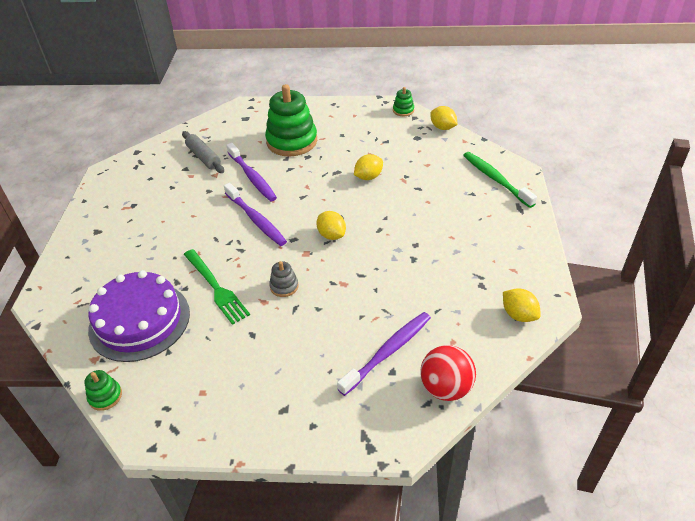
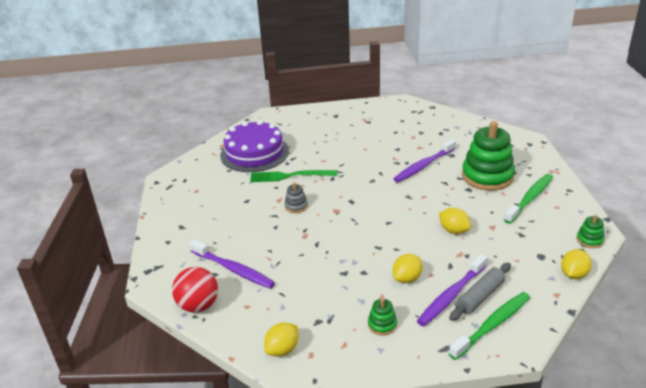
camera: 80 degrees right, 10 degrees down
(105, 396) = (194, 156): green stacking toy -> green stacking toy (382, 324)
(204, 157) = (440, 137): grey rolling pin -> grey rolling pin (480, 297)
(216, 288) = (289, 176): green fork -> green fork turned 45 degrees clockwise
(256, 219) = (369, 178): purple toothbrush -> purple toothbrush (451, 295)
(331, 235) = (362, 220): yellow lemon -> yellow lemon (407, 278)
(337, 126) = (530, 198): none -> green toothbrush

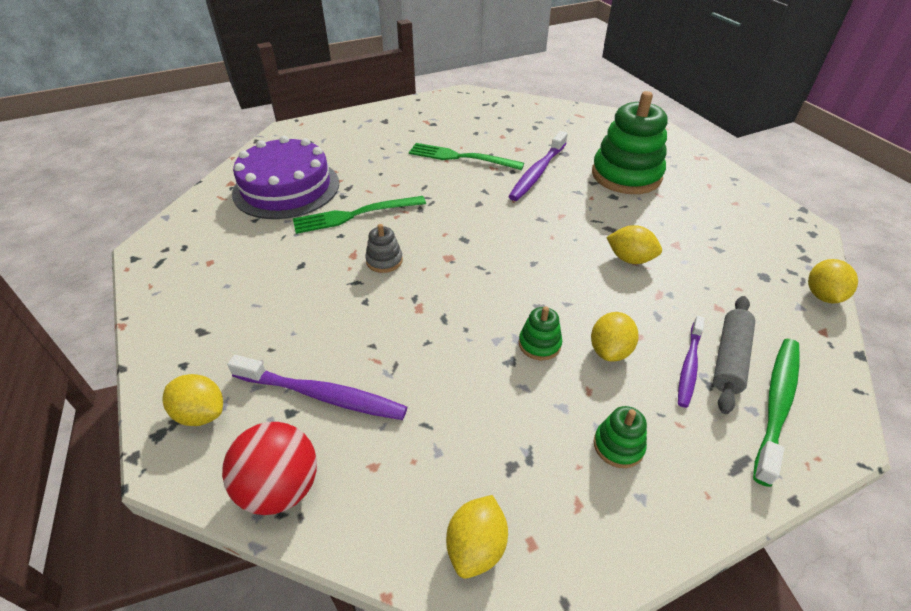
camera: 20 degrees left, 10 degrees up
(170, 266) = (201, 413): none -> yellow lemon
(375, 148) = (460, 157): none -> green fork
(451, 295) = (689, 366): purple toothbrush -> purple toothbrush, size x0.64
(530, 198) = (696, 197): green toothbrush -> none
(589, 240) = (805, 241): green stacking toy -> green stacking toy (539, 344)

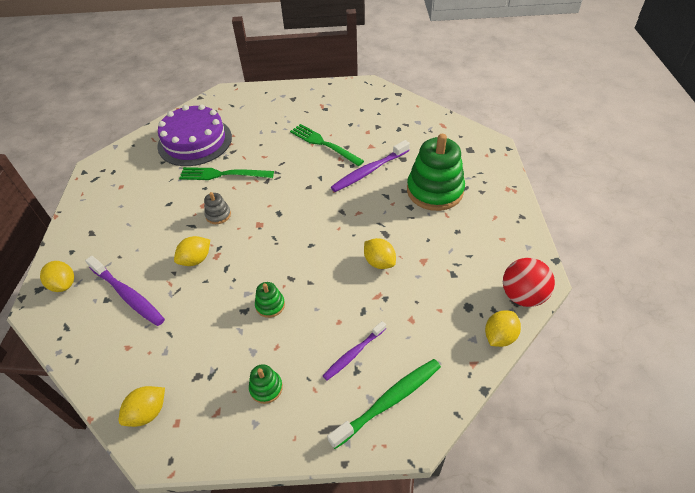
camera: 25 degrees right, 5 degrees up
(281, 487) = (76, 341): red ball -> red ball (522, 295)
(610, 350) = (310, 325): yellow lemon -> yellow lemon (196, 259)
(729, 358) = (385, 358): grey rolling pin -> none

